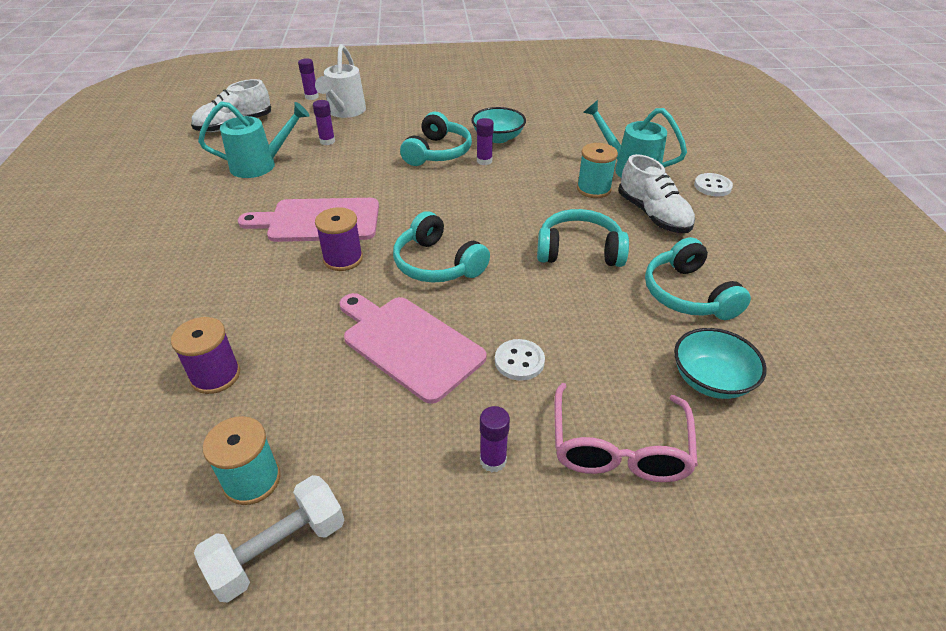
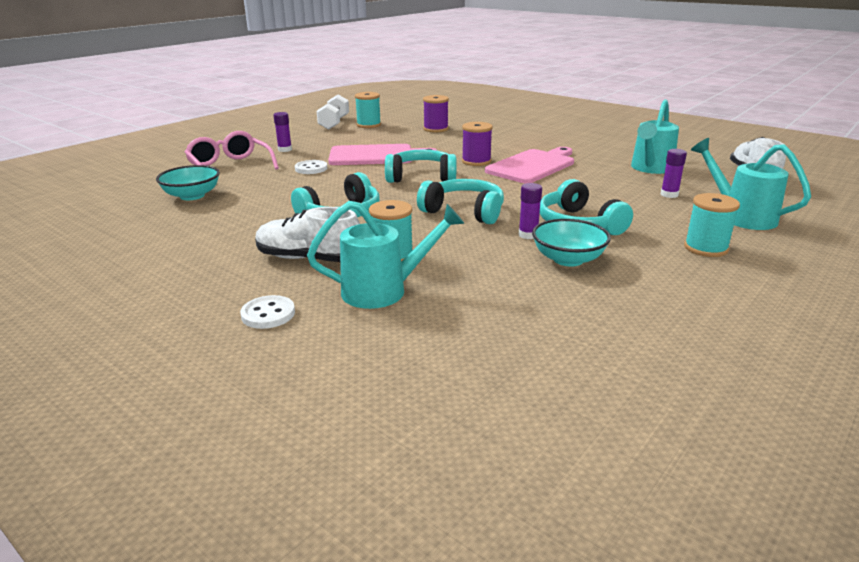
camera: 135 degrees right, 15 degrees down
(311, 97) = (808, 214): purple glue stick -> none
(344, 112) = (741, 216): white watering can -> turquoise watering can
(417, 110) = (706, 248): none -> turquoise spool
(688, 294) = (232, 222): turquoise headphones -> turquoise headphones (464, 212)

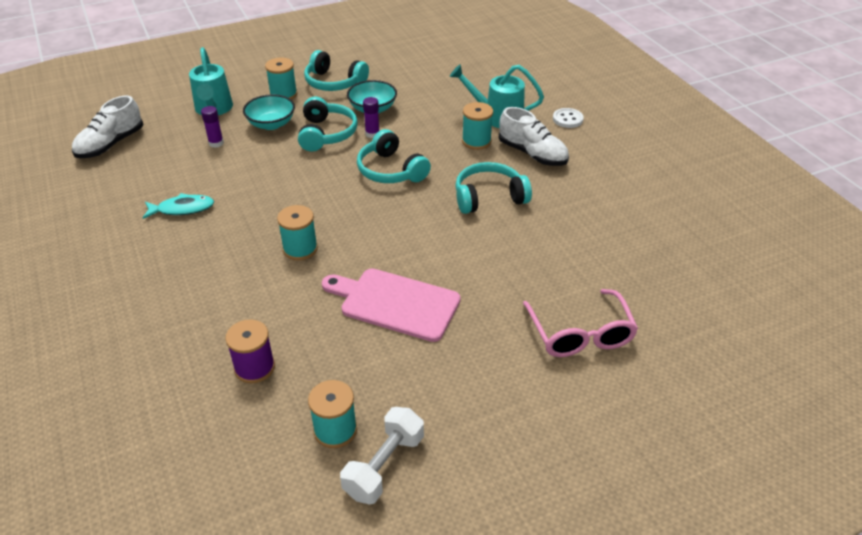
camera: 155 degrees left, 15 degrees up
(192, 196) = (622, 272): turquoise bowl -> turquoise bowl (271, 124)
(285, 150) = (500, 367): purple glue stick -> none
(311, 168) = (485, 294): white button -> none
(421, 177) = (382, 234): turquoise headphones -> turquoise headphones (334, 82)
(476, 161) = (300, 249): purple spool -> turquoise spool
(532, 166) = (257, 220): pink cutting board -> none
(601, 160) = (182, 209): none -> turquoise fish
(650, 169) = (166, 180): turquoise watering can -> none

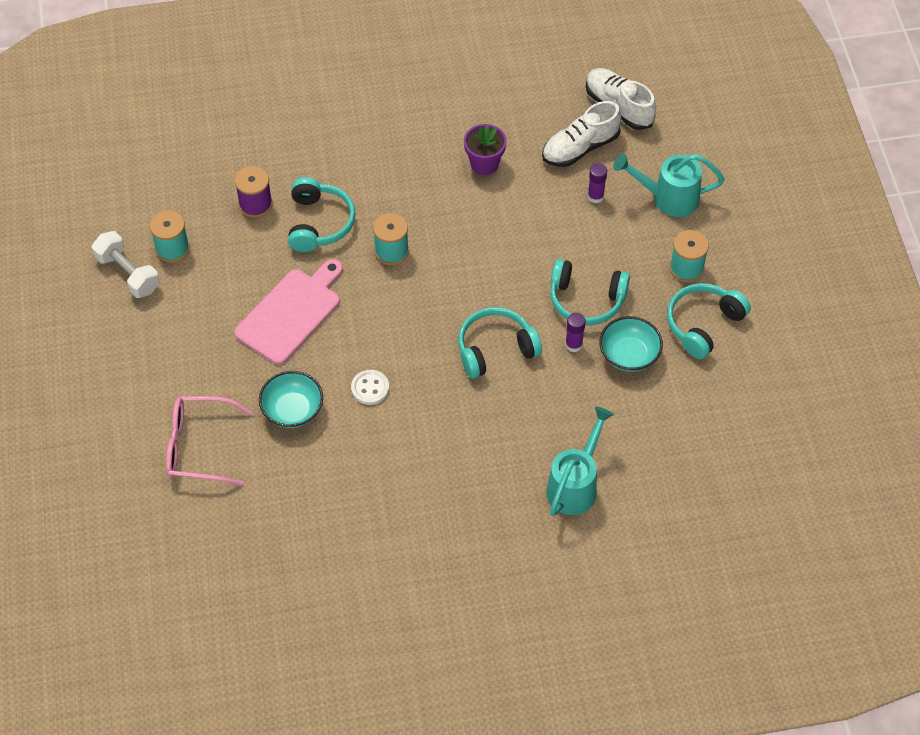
camera: 105 degrees right, 15 degrees up
(182, 209) = (484, 164): turquoise fish -> purple flower pot
(271, 124) = (621, 250): turquoise bowl -> turquoise bowl (292, 410)
(476, 141) = (528, 447): turquoise spool -> none
(489, 197) = (418, 430): turquoise headphones -> turquoise headphones (319, 223)
(532, 154) = (485, 499): white shoe -> white shoe (580, 148)
(567, 119) = (548, 564): white button -> white button (370, 388)

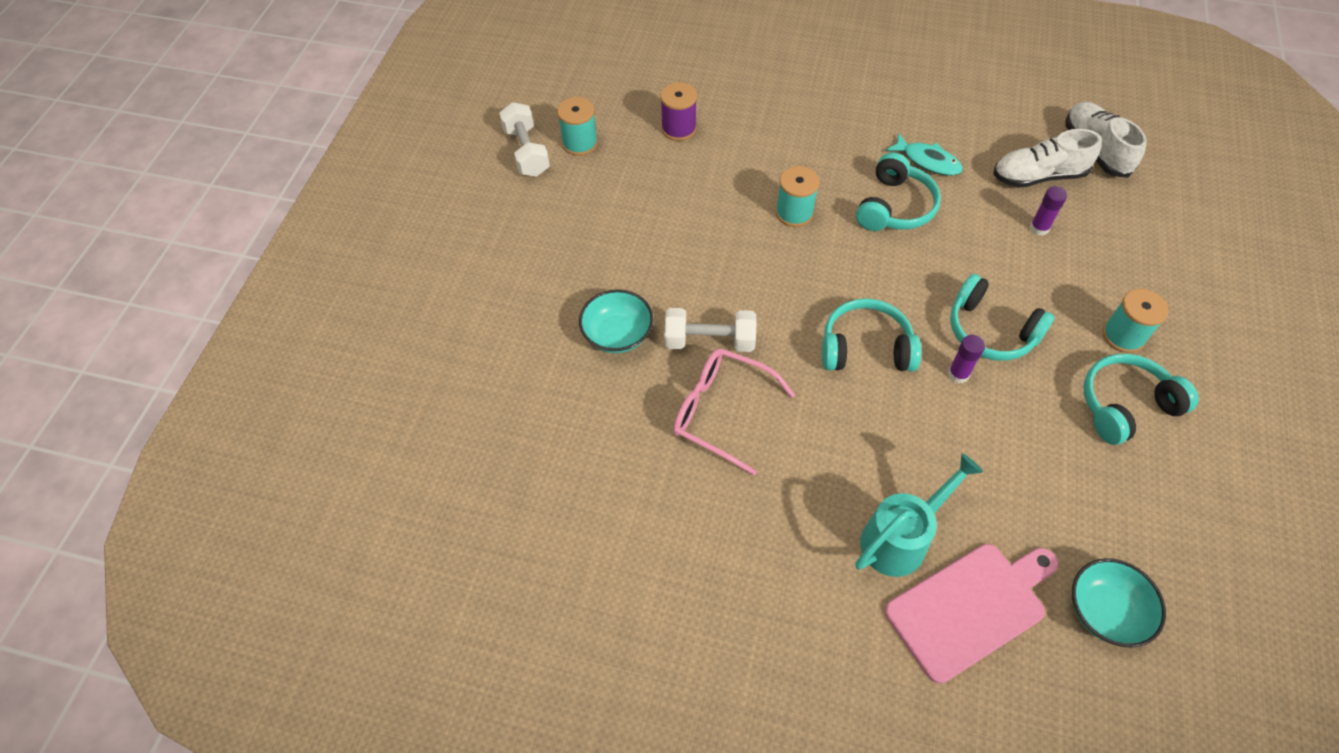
camera: 25 degrees right, 0 degrees up
(200, 446) = (505, 337): pink glasses -> pink glasses (722, 412)
(291, 313) = (663, 238): pink cutting board -> pink cutting board (970, 607)
(319, 223) = (732, 164): turquoise headphones -> turquoise headphones (894, 207)
(370, 388) = (709, 341): white button -> white dumbbell
(484, 164) = (927, 161): purple flower pot -> turquoise fish
(629, 355) = (1021, 408): turquoise bowl -> turquoise bowl (1105, 611)
(668, 198) = (1124, 255): turquoise watering can -> none

